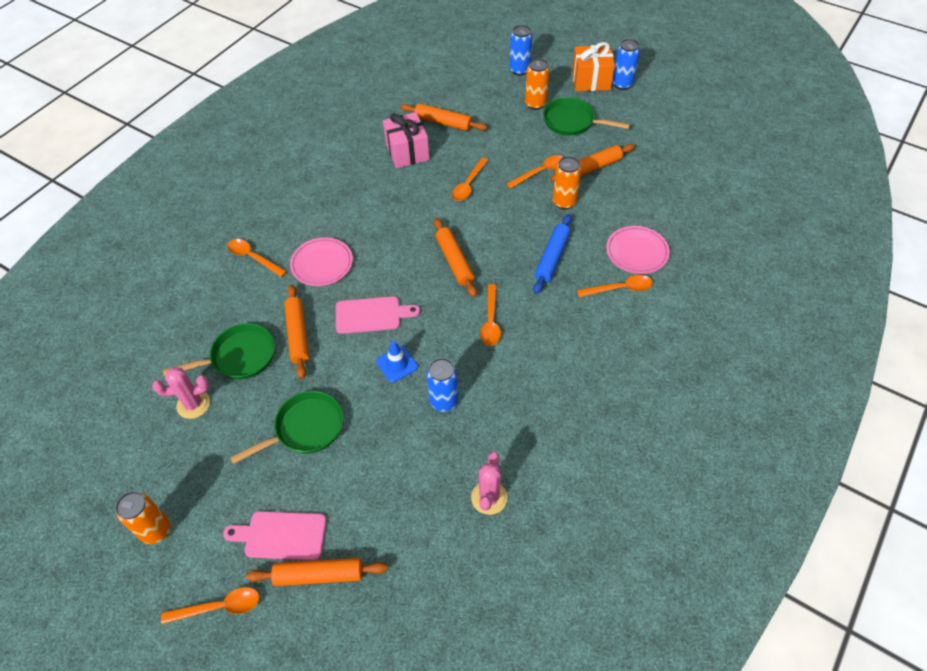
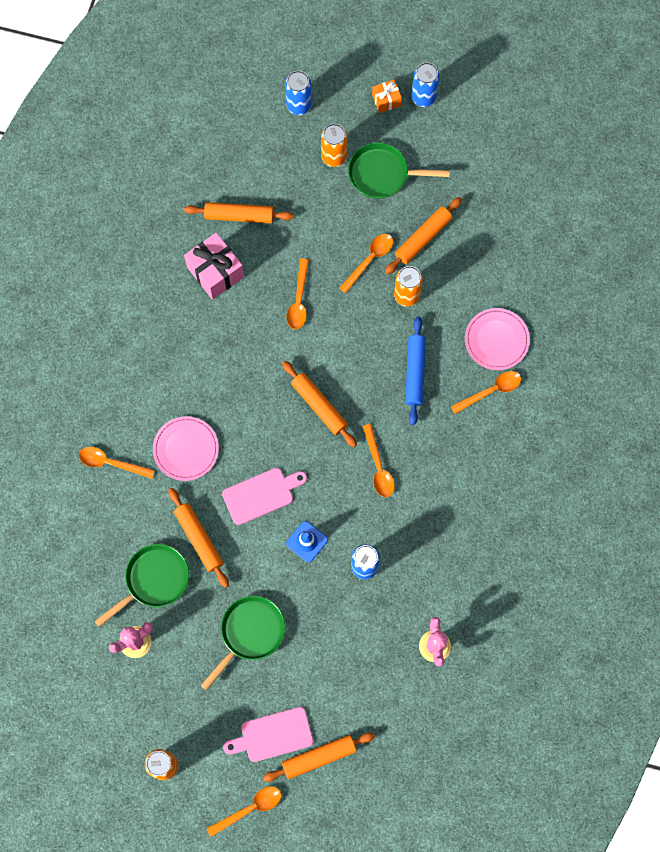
camera: 20 degrees left, 20 degrees up
(591, 80) = (386, 100): orange gift -> orange gift, size x0.55

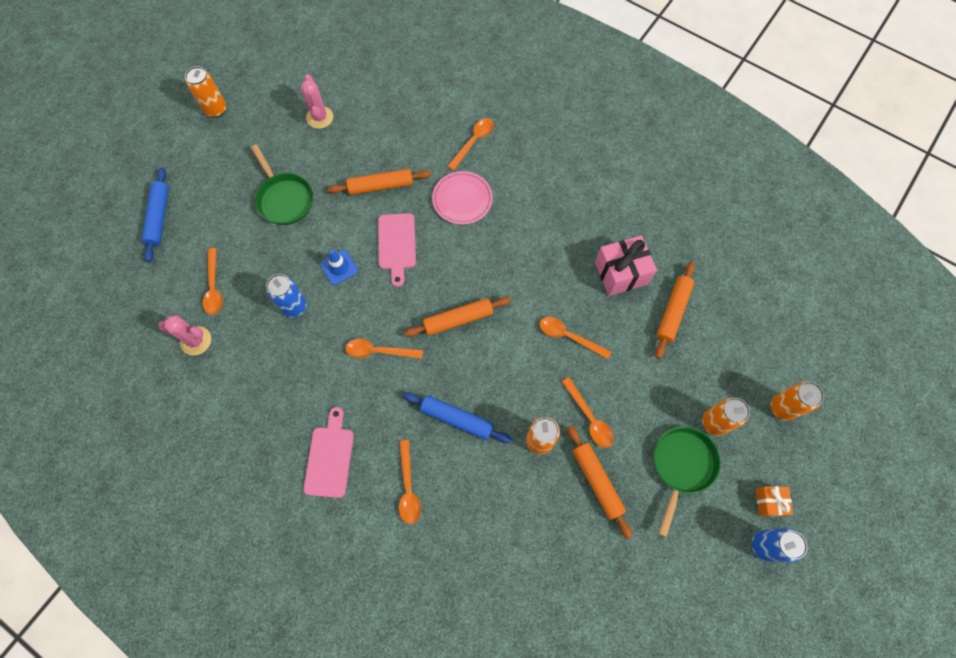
camera: 110 degrees right, 5 degrees down
(154, 580) = (362, 144): green pan -> none
(250, 808) = (150, 156): orange spoon -> orange spoon (214, 287)
(273, 735) = (195, 190): pink cutting board -> pink cutting board (329, 457)
(299, 105) = (782, 408): blue can -> orange can
(319, 757) = (159, 217): orange rolling pin -> blue rolling pin
(496, 340) = (459, 516): pink plate -> none

